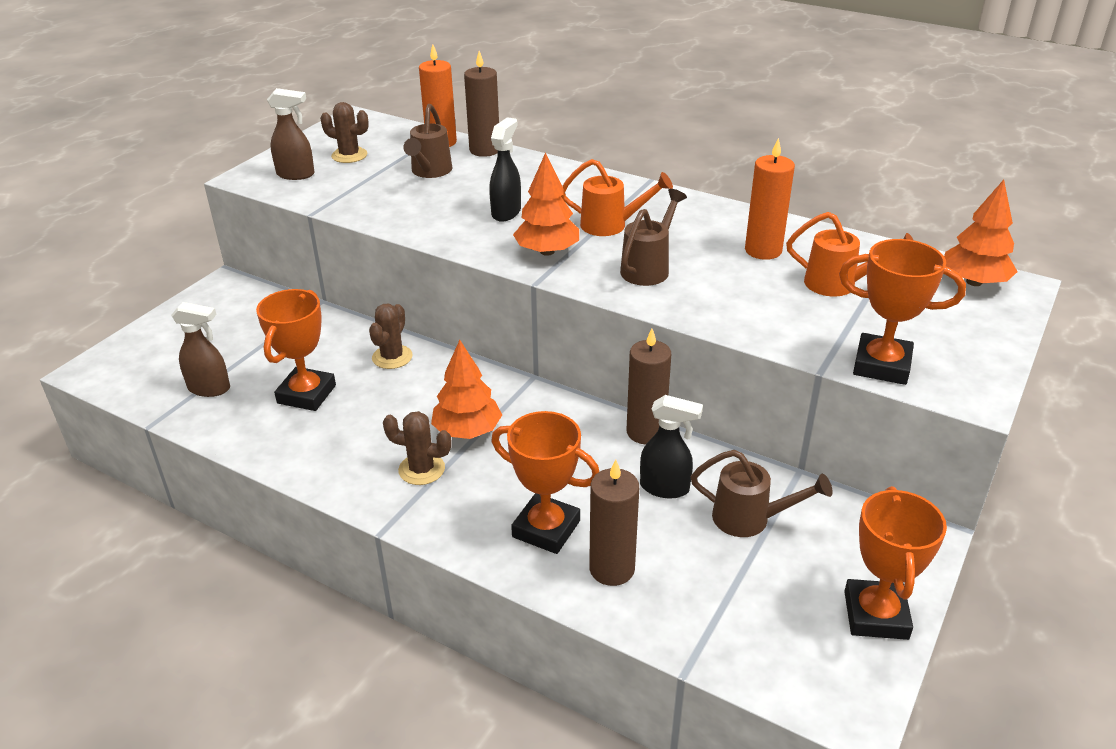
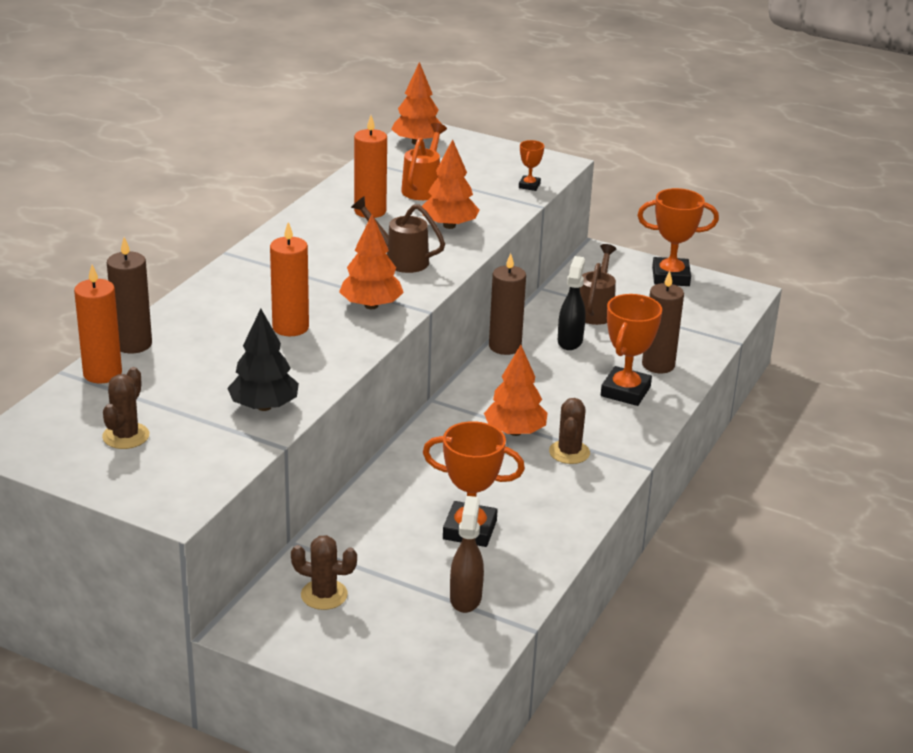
camera: 95 degrees left, 5 degrees down
(296, 175) = (175, 470): brown spray bottle -> none
(374, 204) = (264, 406): none -> black tree
(392, 357) = (403, 482): brown cactus -> brown cactus (324, 595)
(430, 172) = (185, 377): brown watering can -> none
(506, 212) = (290, 327): black spray bottle -> orange candle
(611, 225) = (321, 274): orange watering can -> none
(741, 300) = (449, 225): none -> orange tree
(881, 365) = (529, 186): orange trophy -> orange trophy, size x0.50

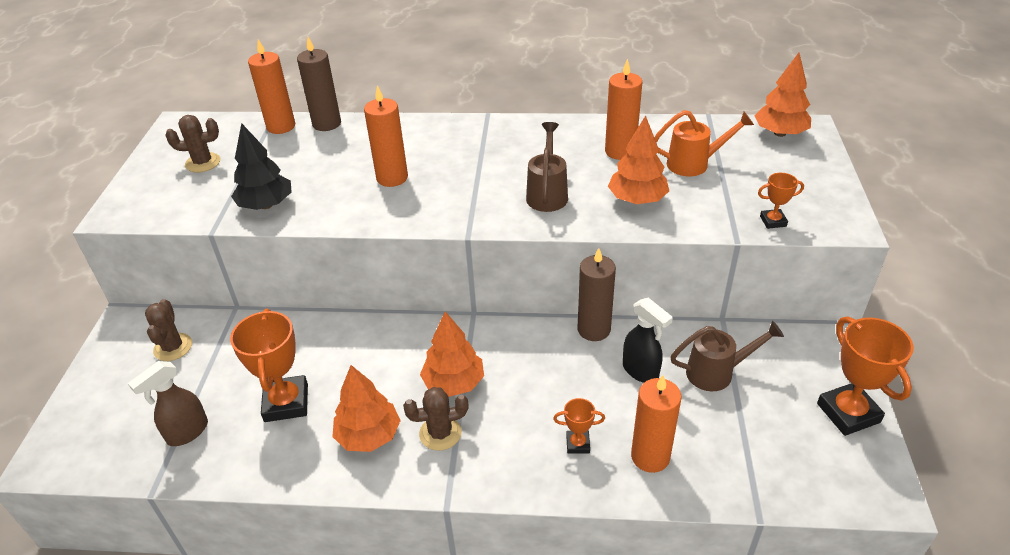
camera: 70 degrees right, 10 degrees up
(371, 305) = (455, 204): orange tree -> orange tree (369, 435)
(465, 598) = (187, 432): brown spray bottle -> brown spray bottle turned 150 degrees clockwise
(570, 341) = (641, 371): black spray bottle -> black spray bottle turned 60 degrees clockwise
(625, 391) = (578, 444): orange trophy -> orange trophy, size x0.50
(658, 365) = (650, 456): brown candle -> orange candle

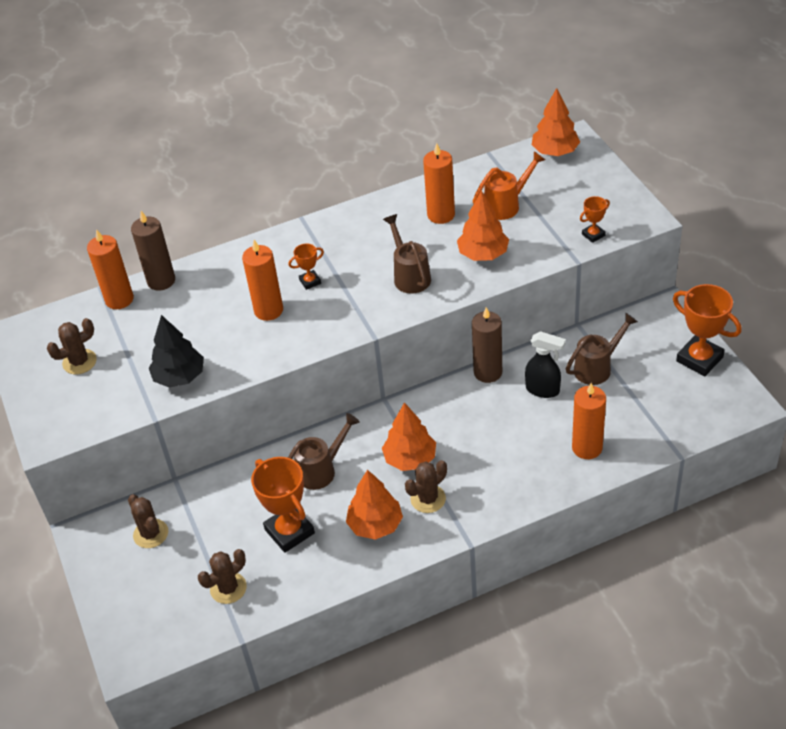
camera: 25 degrees left, 5 degrees up
(187, 432) = (228, 588): brown spray bottle -> brown cactus
(363, 356) = (321, 470): none -> brown watering can
(578, 444) = (532, 461): orange trophy -> orange trophy (310, 281)

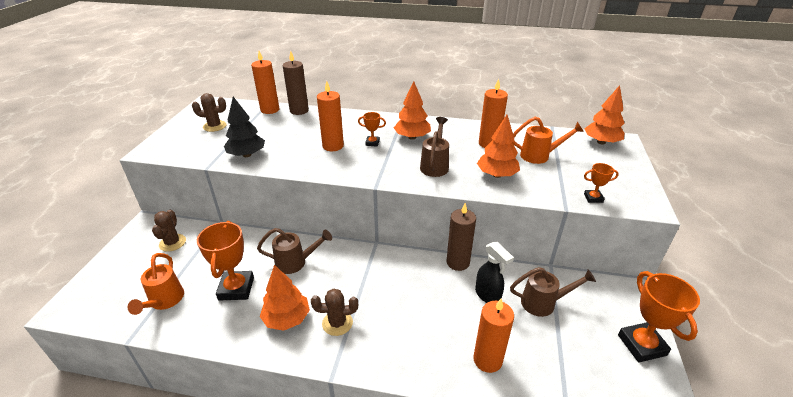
camera: 30 degrees right, 10 degrees down
(228, 588) = (164, 301): brown cactus -> orange watering can
(410, 459) = (353, 288): orange tree -> orange tree (412, 137)

